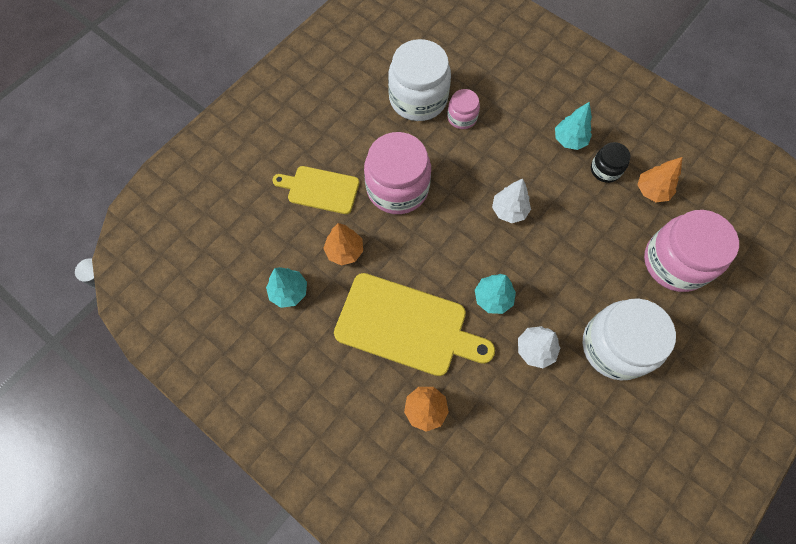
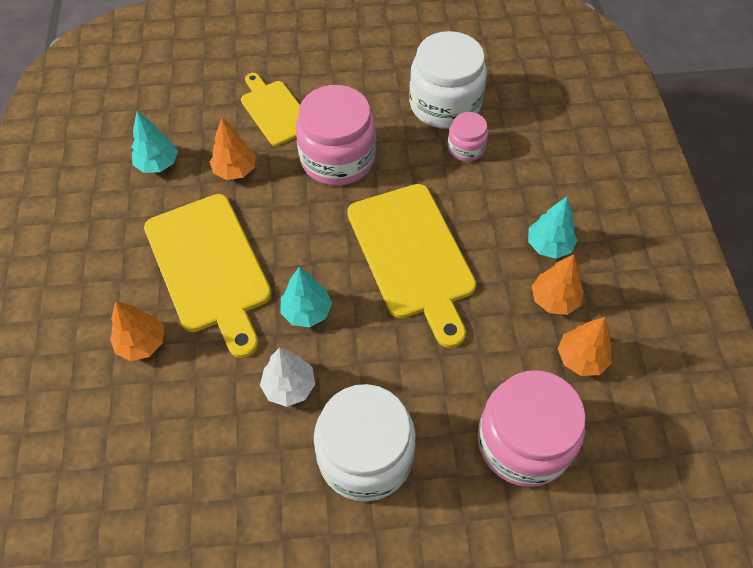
camera: 45 degrees right, 10 degrees down
(509, 210) = (412, 255): white tree -> yellow cutting board
(605, 170) = (554, 299): black jar -> orange tree

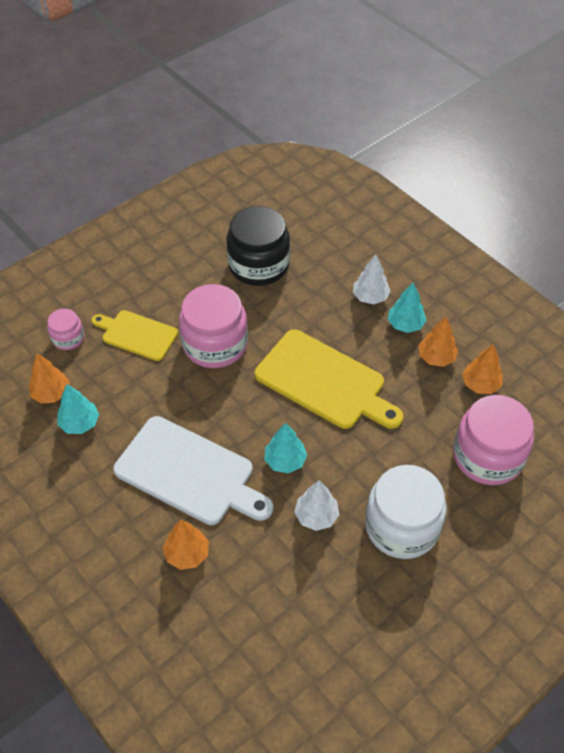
camera: 35 degrees left, 5 degrees down
(209, 267) = (189, 473): yellow cutting board -> white cutting board
(235, 170) = (146, 394): orange tree -> orange tree (51, 393)
(445, 104) = (258, 265): white jar -> black jar
(466, 148) = (299, 288): pink jar -> pink jar (68, 338)
(534, 196) = (370, 297): none -> white tree

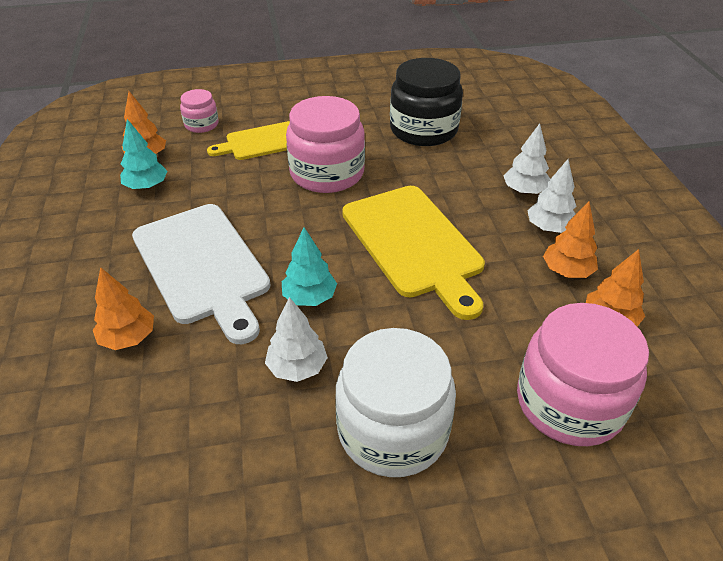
camera: 30 degrees right, 10 degrees down
(137, 334) = (262, 142): yellow cutting board -> yellow cutting board turned 75 degrees counterclockwise
(405, 324) = (549, 228): turquoise tree -> white tree

